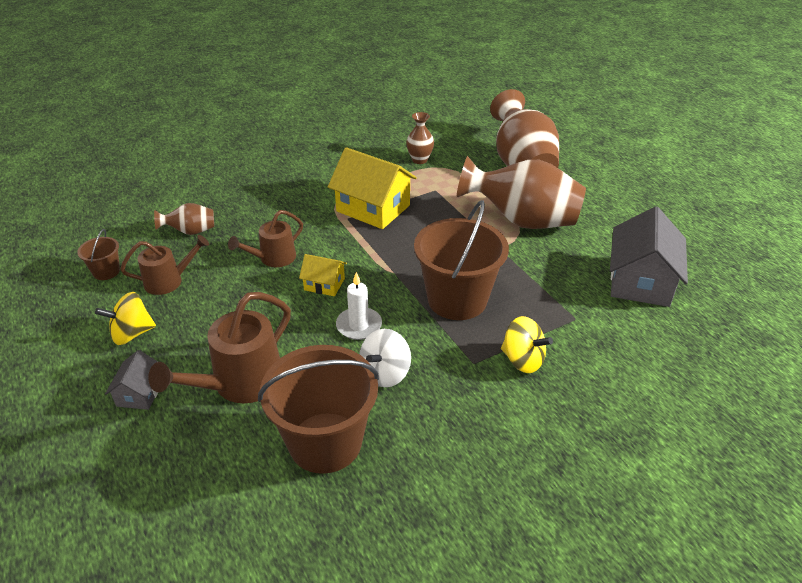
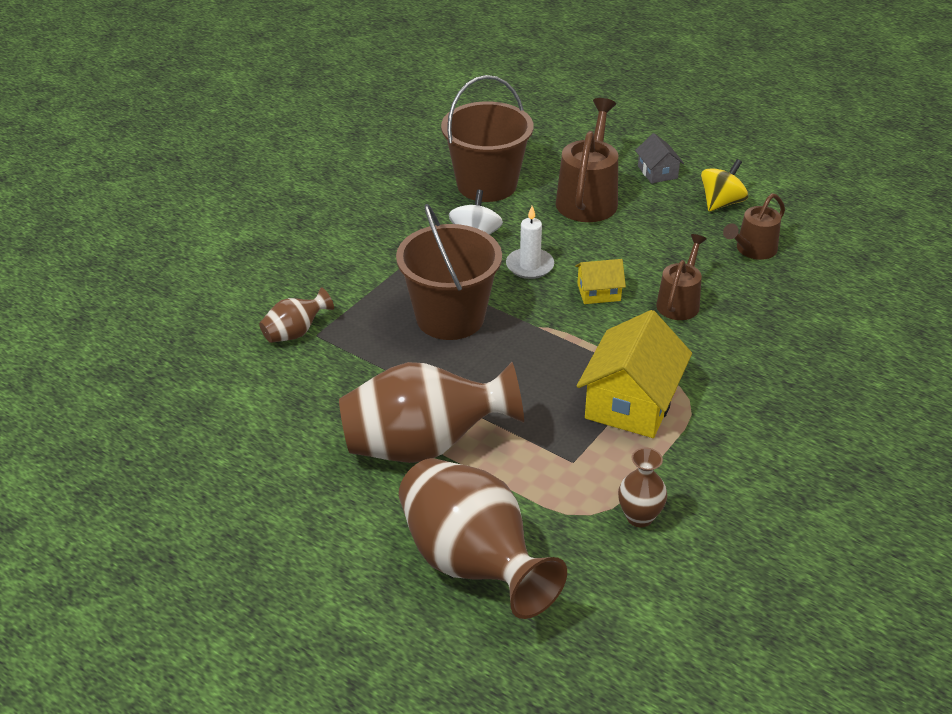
camera: 155 degrees right, 0 degrees up
(106, 272) = (824, 240): brown bucket -> none
(190, 232) = (805, 303): brown vase -> brown vase (295, 333)
(373, 208) = (631, 402): yellow house -> yellow house turned 75 degrees counterclockwise
(522, 360) = (357, 281): yellow spinning top -> none
(640, 281) = (249, 401): grey house -> none

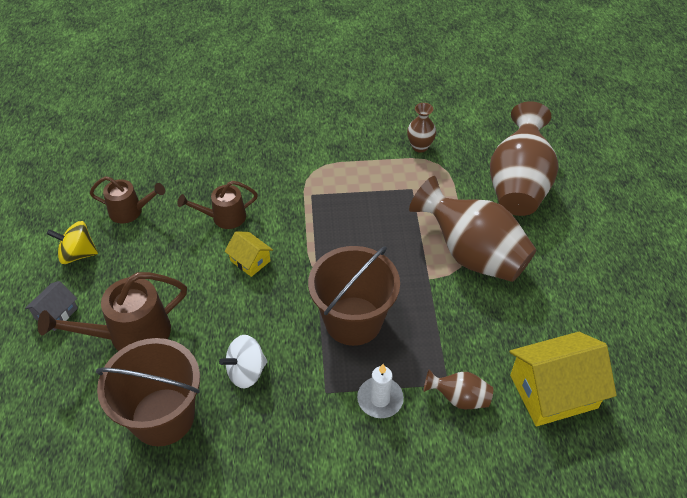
camera: 130 degrees left, 10 degrees up
(529, 266) = (253, 315): white candle -> white candle (380, 399)
(631, 402) = (341, 191): yellow house -> yellow house (553, 391)

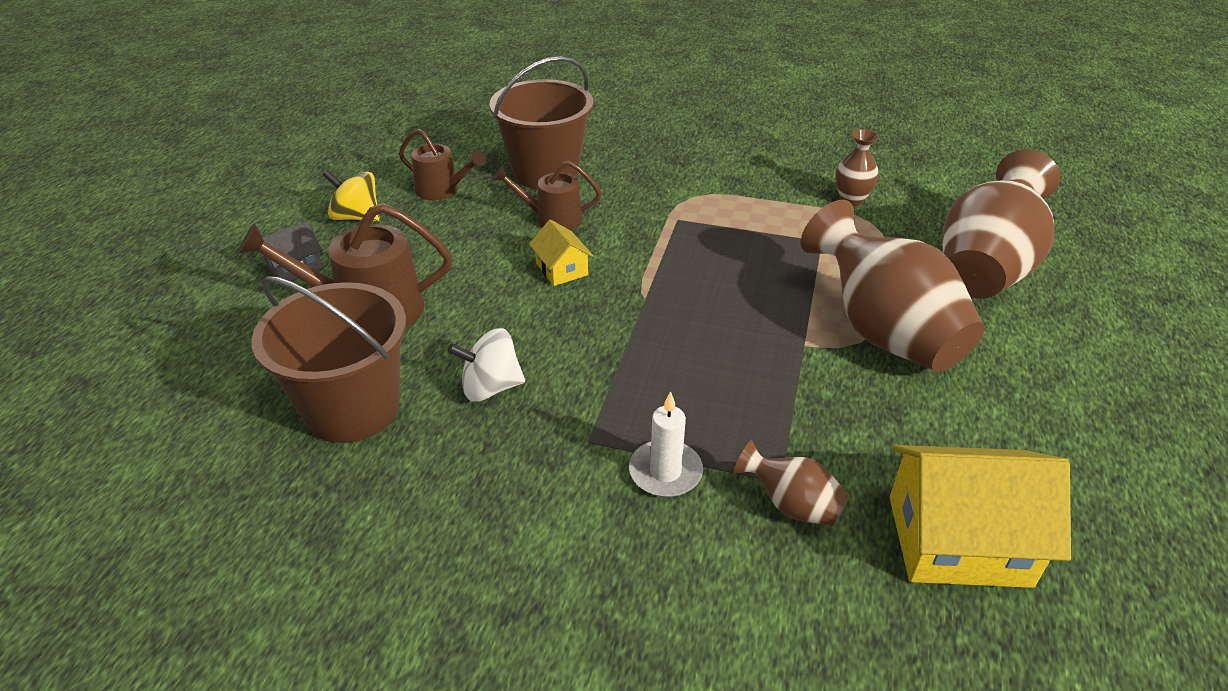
camera: 20 degrees right, 10 degrees down
(353, 321) = (670, 367): brown bucket -> brown bucket (545, 172)

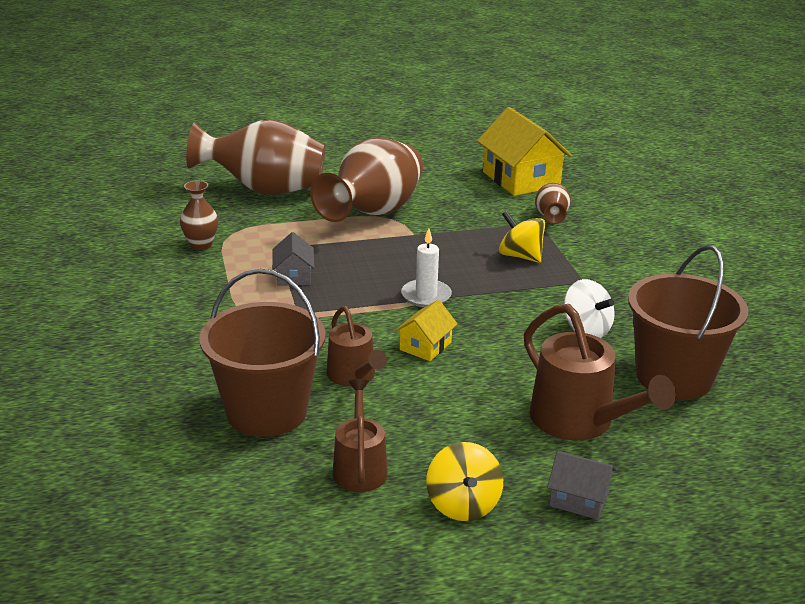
camera: 120 degrees left, 10 degrees down
(665, 472) = (574, 253): white candle -> white candle (426, 296)
(691, 413) = (520, 256): none -> yellow spinning top
(751, 234) = (293, 276): none -> grey house

